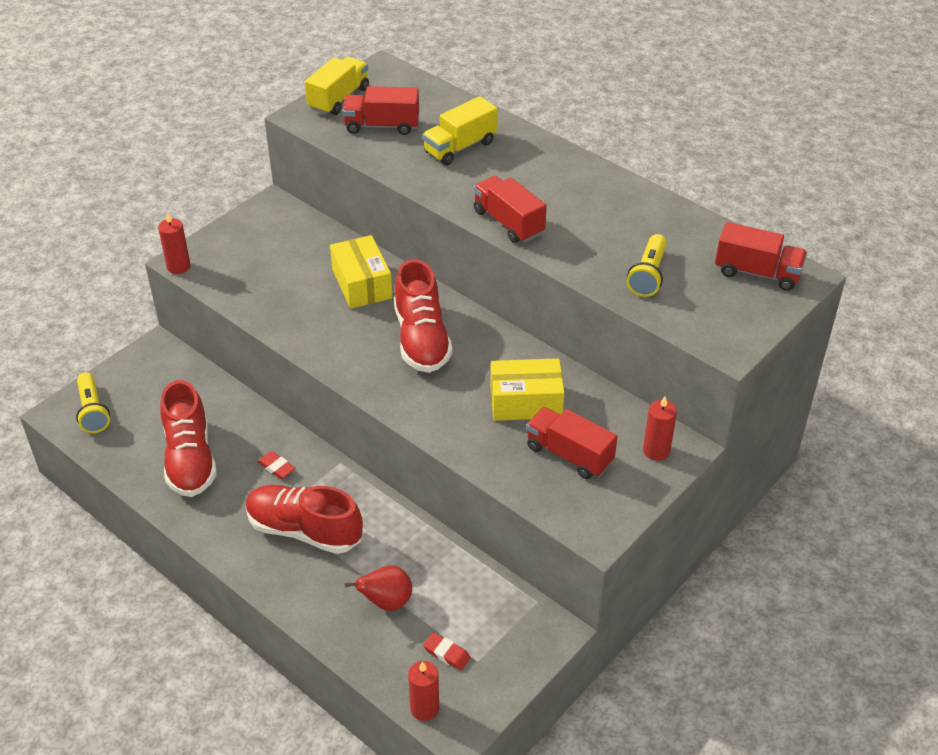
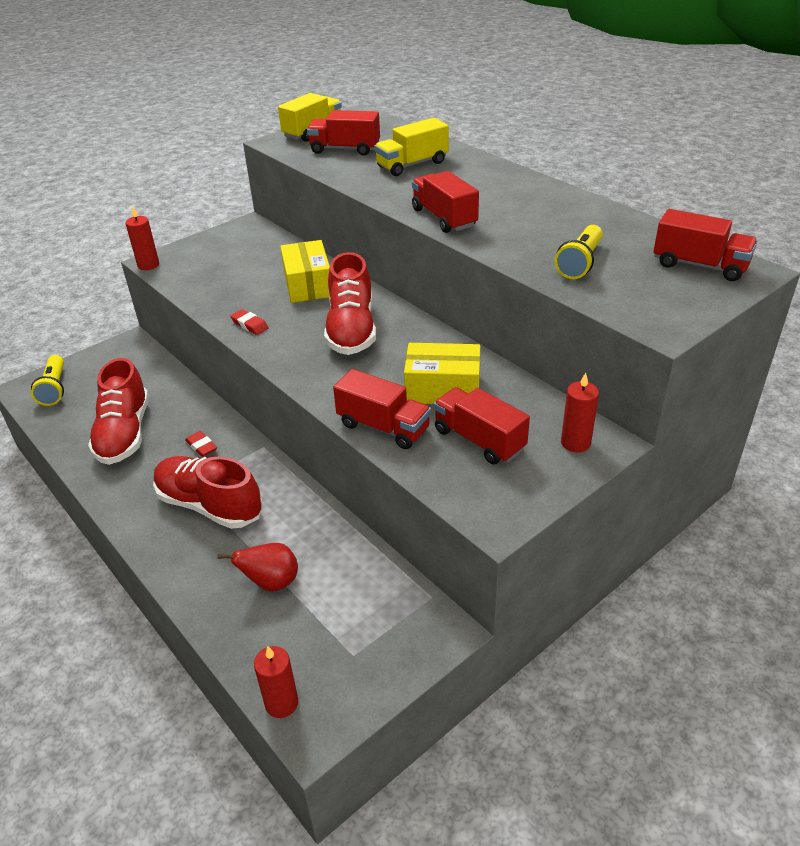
camera: 10 degrees right, 5 degrees down
(446, 653) = (321, 644): red eraser -> red eraser (250, 325)
(478, 448) = (383, 427): none -> red truck

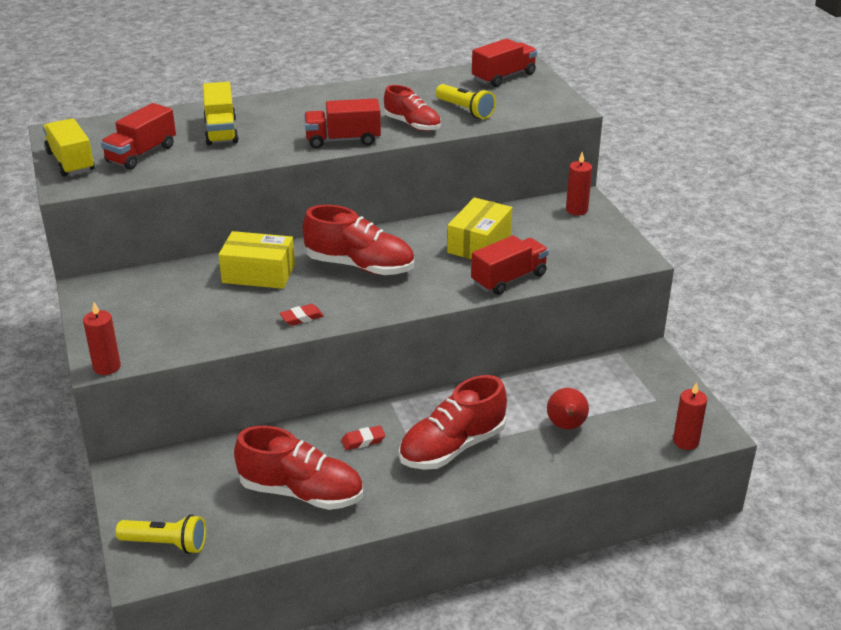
camera: 70 degrees left, 5 degrees down
(479, 440) = (550, 244): red truck -> none
(513, 243) = (412, 125): none -> red shoe

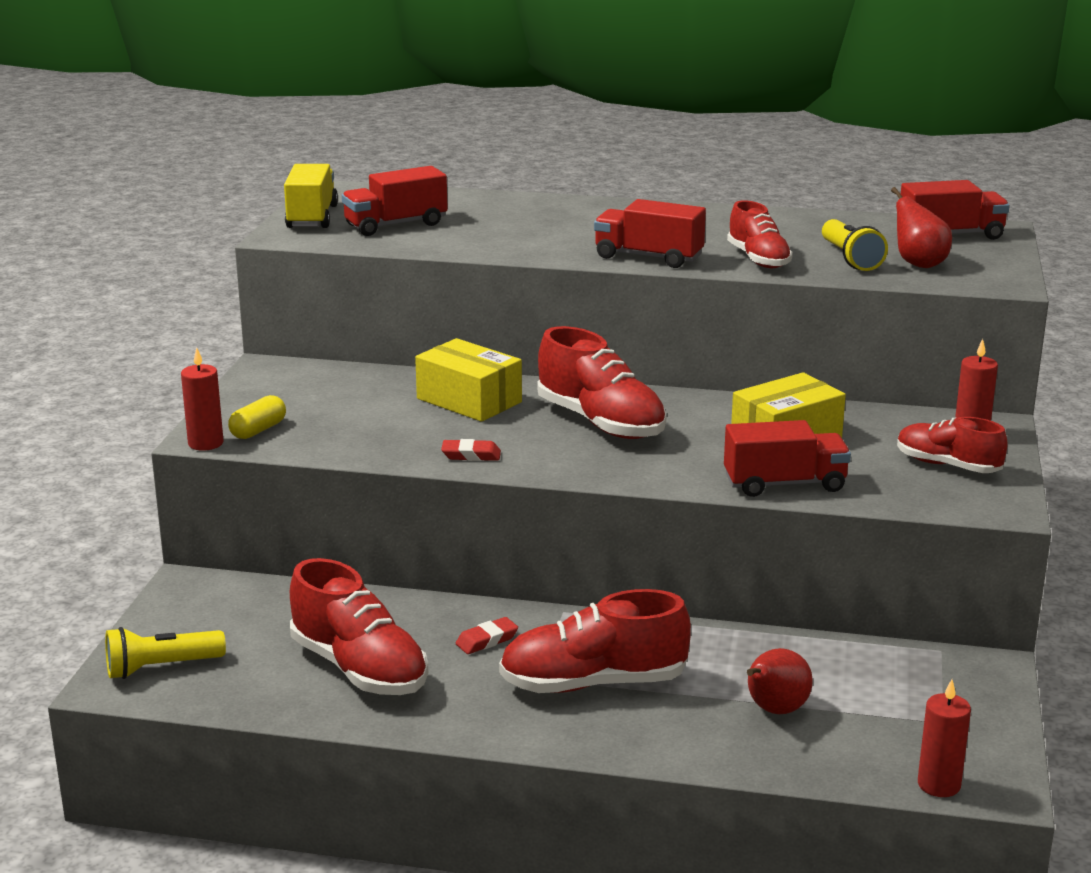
camera: 30 degrees right, 10 degrees down
(135, 343) = (258, 430): none -> yellow capsule
(166, 544) = (161, 668): yellow flashlight -> yellow flashlight turned 120 degrees clockwise
(221, 131) = (512, 222): yellow truck -> none
(363, 441) = (487, 640): red eraser -> red eraser turned 45 degrees counterclockwise
(507, 105) = (918, 264): none -> red pear
(584, 237) = (947, 465): none -> red shoe

